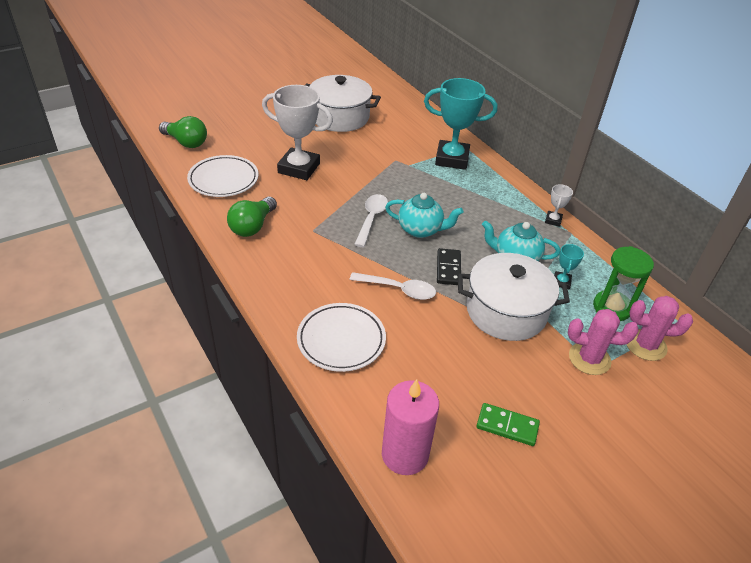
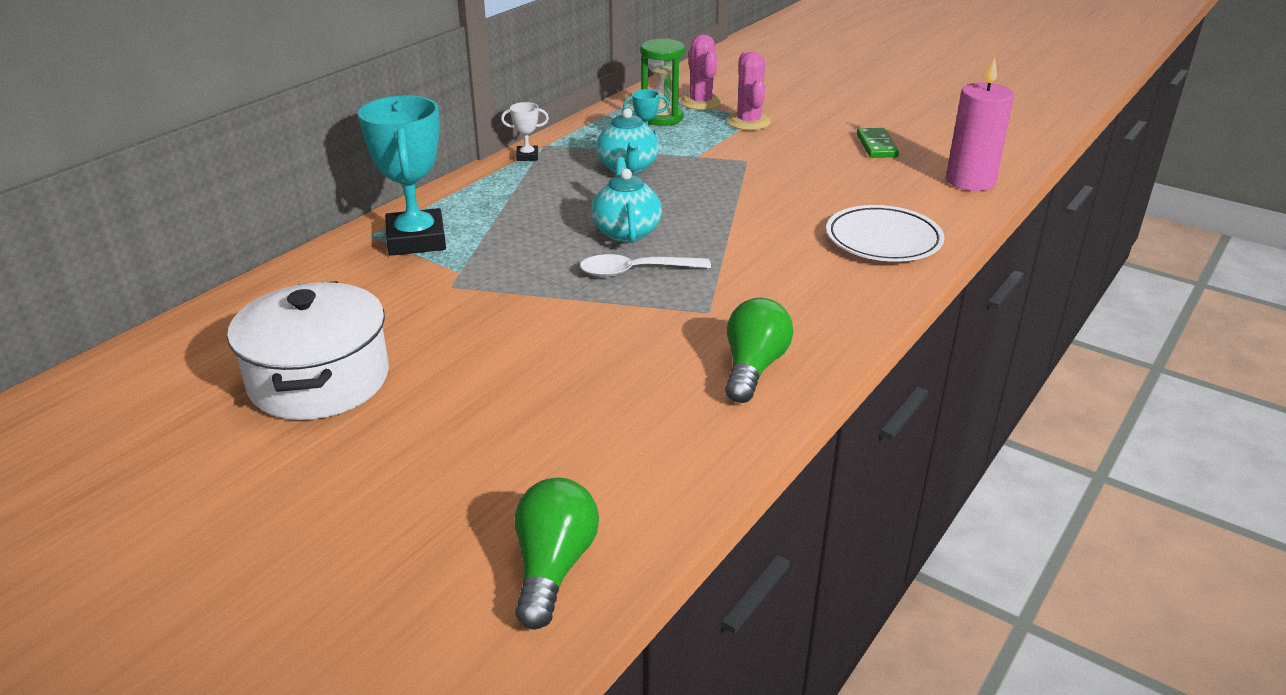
camera: 110 degrees left, 10 degrees down
(223, 179) = (653, 449): white plate -> none
(252, 226) = (753, 368): green light bulb -> green light bulb turned 75 degrees counterclockwise
(299, 168) = (547, 374): white trophy -> none
(398, 289) = (760, 224): white spoon -> none
(448, 268) = (688, 202): black domino -> none
(506, 311) = (727, 163): white pot -> none

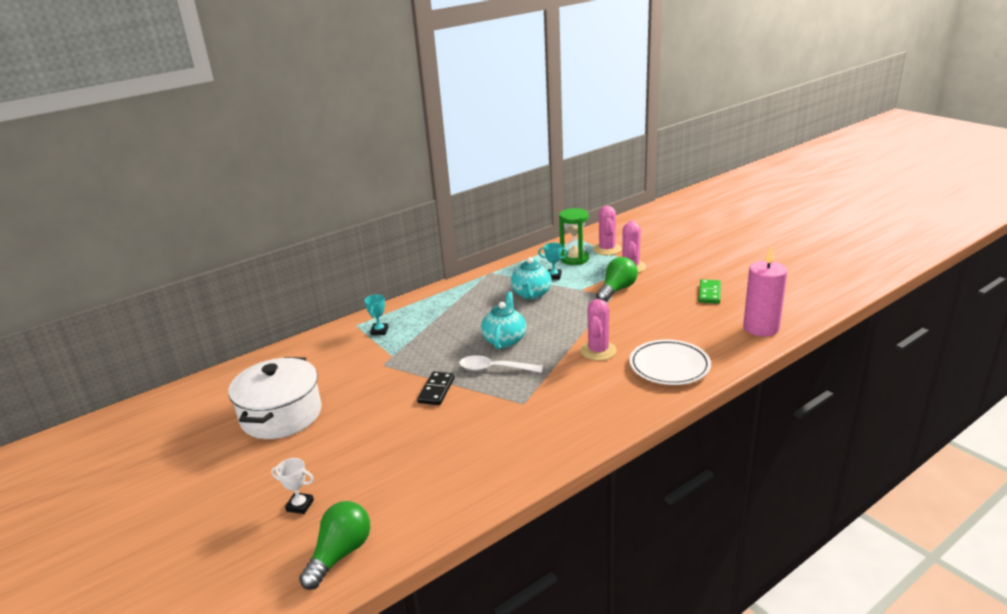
camera: 20 degrees right, 5 degrees down
(416, 240) = (379, 331): turquoise trophy -> turquoise trophy, size x0.44
(527, 156) = (474, 280): white trophy -> white trophy (300, 505)
(563, 311) = (436, 390): none -> black domino
(753, 368) = (528, 446): green light bulb -> green light bulb (617, 290)
(773, 231) = (598, 351): none -> pink cactus

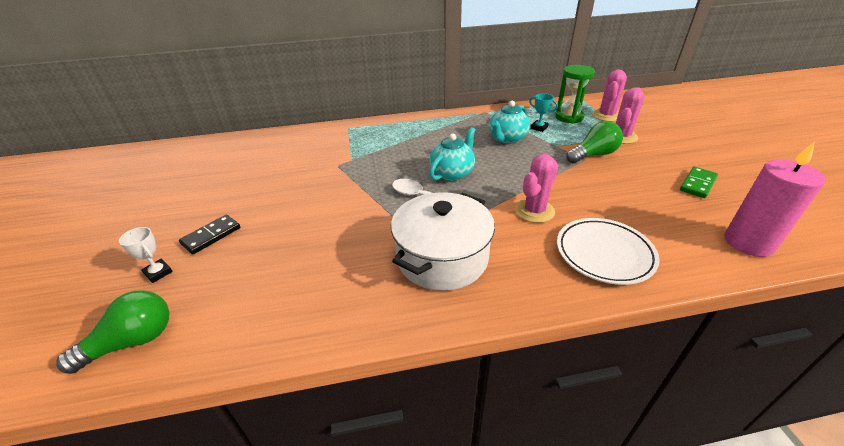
camera: 25 degrees right, 10 degrees up
(281, 415) = (229, 184): white pot -> white pot (442, 258)
(379, 331) = (360, 137): turquoise trophy -> none
(436, 390) = (358, 202): black domino -> black domino (211, 236)

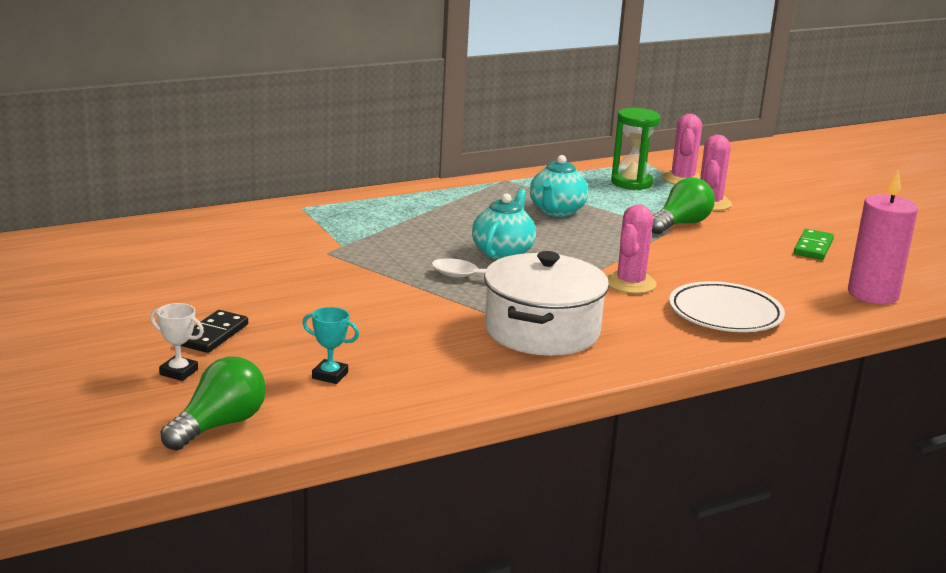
camera: 20 degrees left, 15 degrees down
(539, 127) = (595, 197): turquoise trophy -> turquoise trophy (330, 375)

